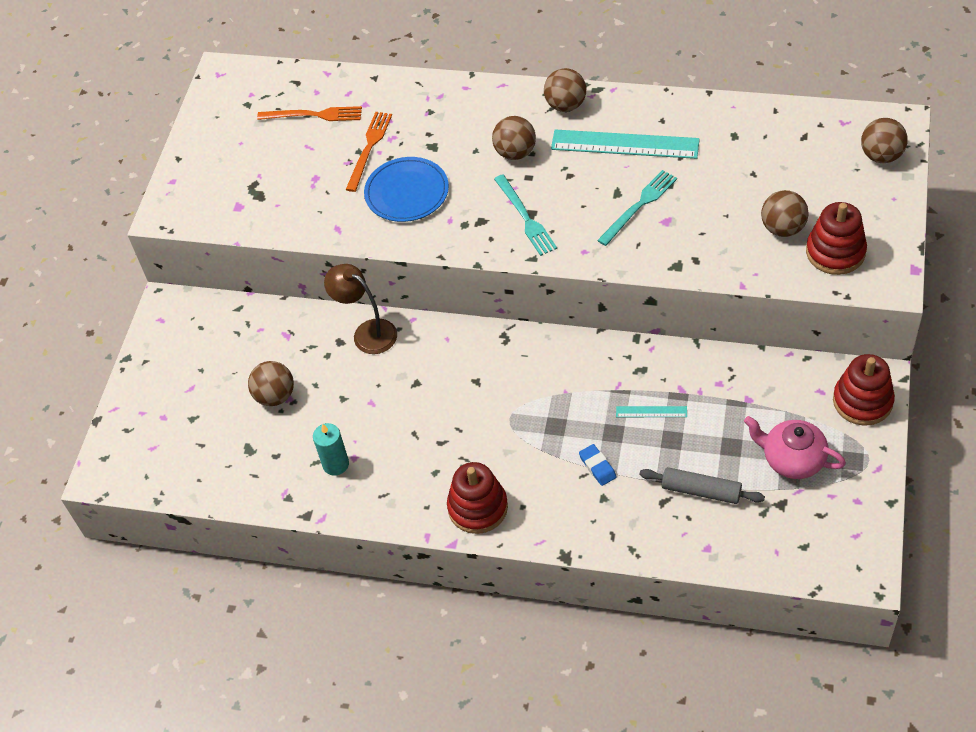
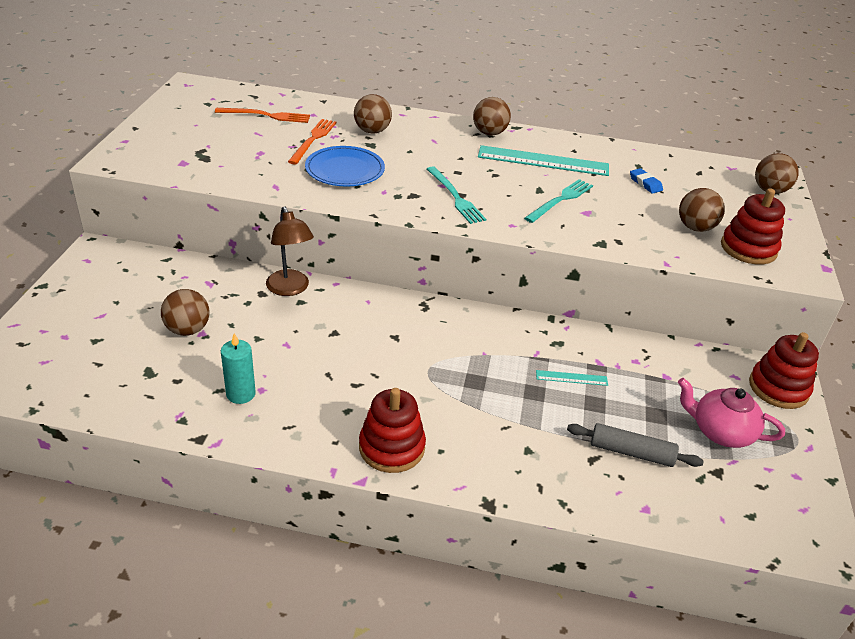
camera: 10 degrees left, 15 degrees down
(367, 332) = (290, 289): brown lamp -> brown lamp turned 150 degrees counterclockwise
(515, 152) = (445, 156): brown ball -> brown ball (372, 131)
(597, 467) = (520, 421): blue eraser -> blue eraser (645, 183)

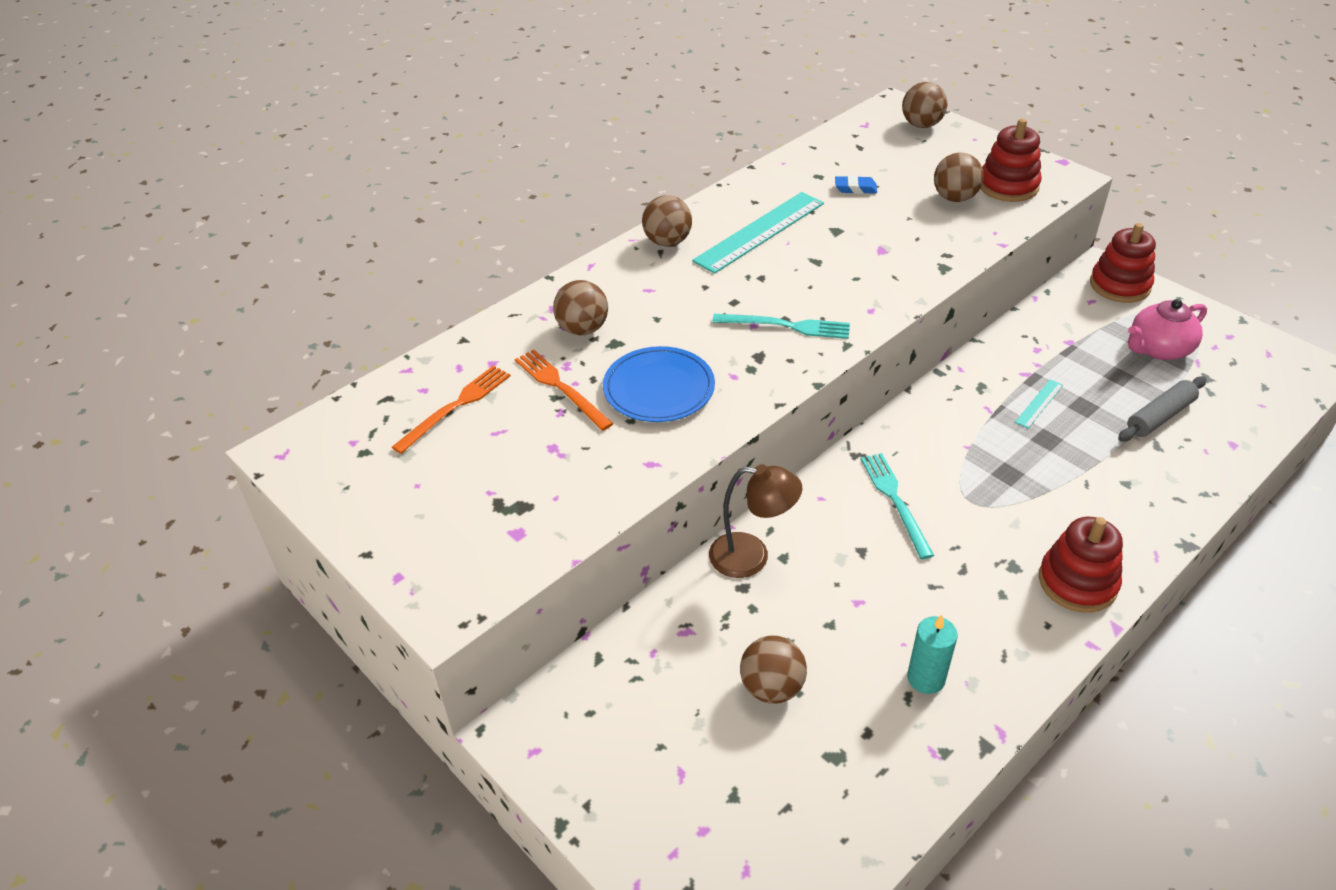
camera: 50 degrees left, 5 degrees up
(560, 200) = (846, 256): turquoise fork -> turquoise fork (895, 501)

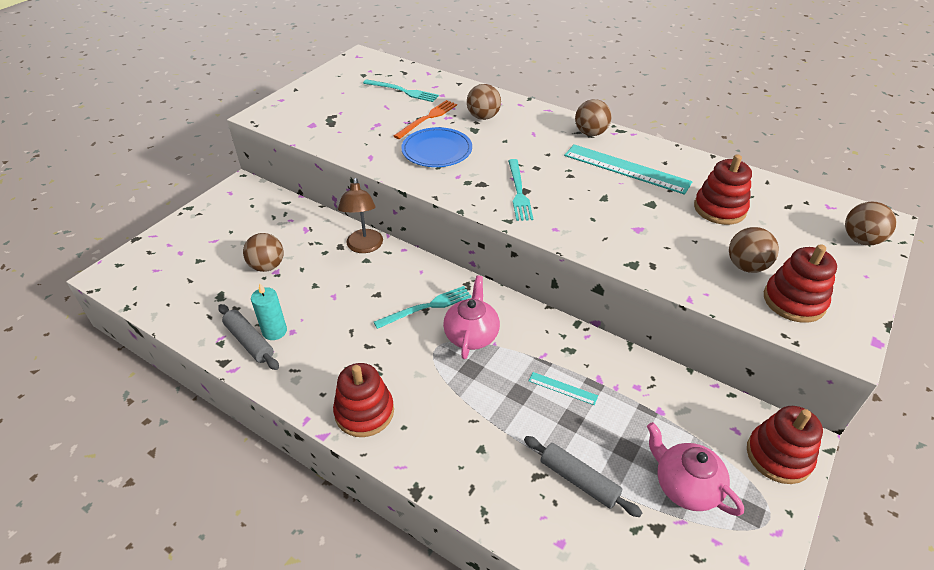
camera: 75 degrees right, 0 degrees up
(456, 406) = (403, 91): orange fork -> turquoise fork
(855, 188) = (719, 209): blue eraser -> red stacking toy
(945, 711) = (249, 341): none -> grey rolling pin
(950, 464) = (471, 335): none -> pink teapot

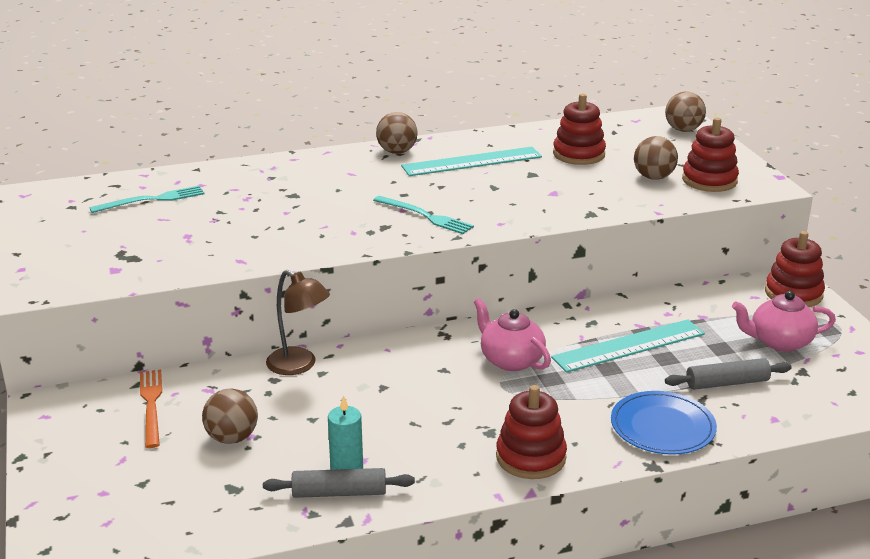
camera: 50 degrees left, 15 degrees down
(426, 307) = (441, 367): turquoise fork -> none
(427, 118) = (229, 208): orange fork -> orange fork (151, 405)
(437, 150) = (293, 225): blue plate -> blue plate (662, 427)
(483, 117) = (280, 182): brown ball -> none
(563, 388) = (628, 345): turquoise ruler -> turquoise ruler, size x2.21

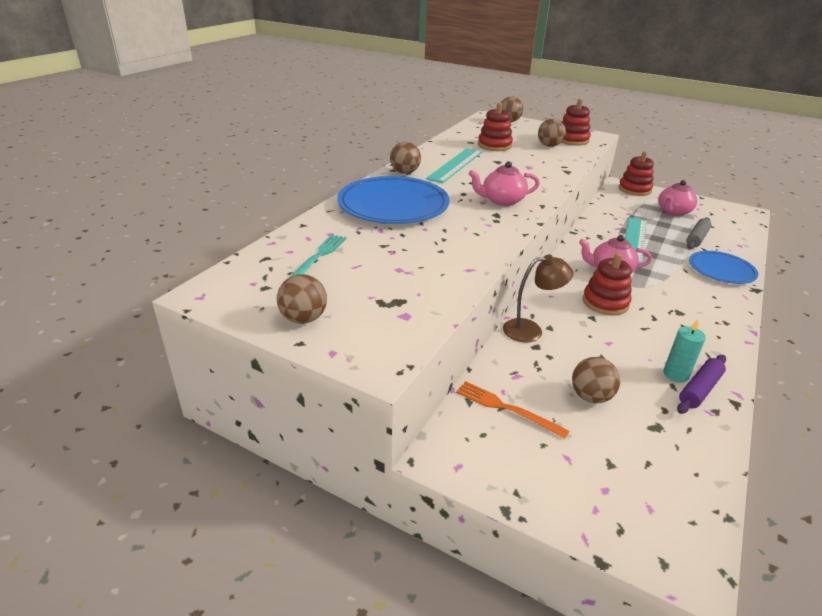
camera: 45 degrees left, 5 degrees up
(50, 239) = (303, 318): none -> brown ball
(309, 180) = (393, 205): none -> blue plate
(339, 493) = (699, 389): grey rolling pin -> purple rolling pin
(425, 216) = (502, 201): turquoise fork -> pink teapot
(531, 457) = (717, 314): red stacking toy -> red stacking toy (605, 302)

